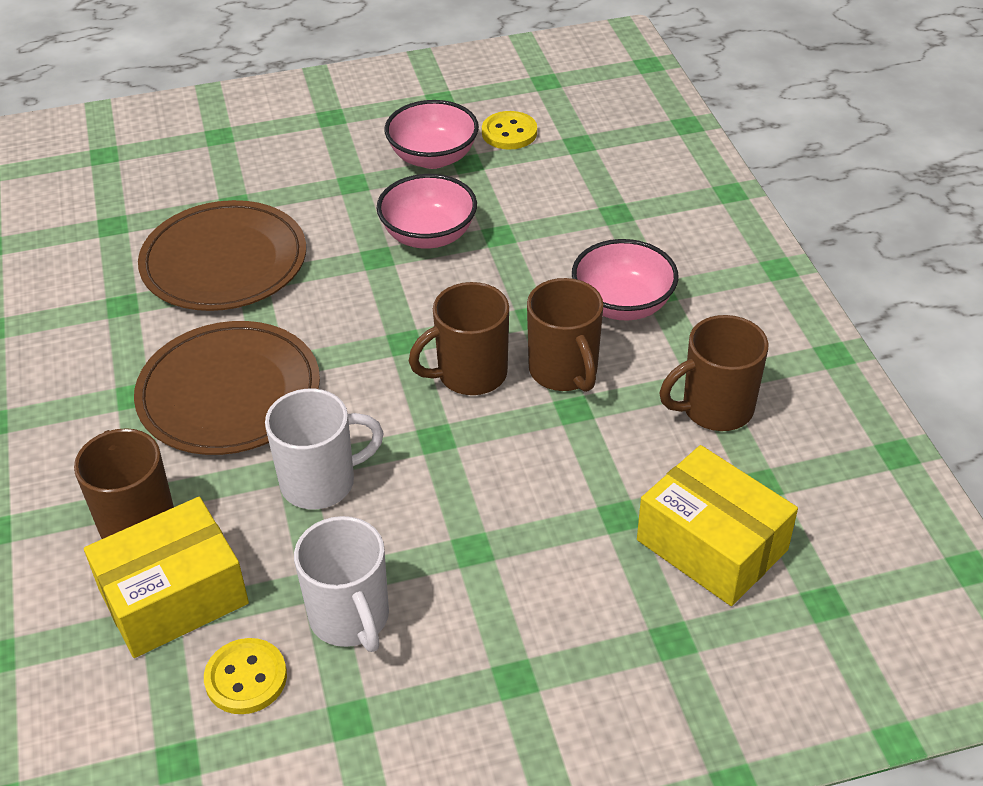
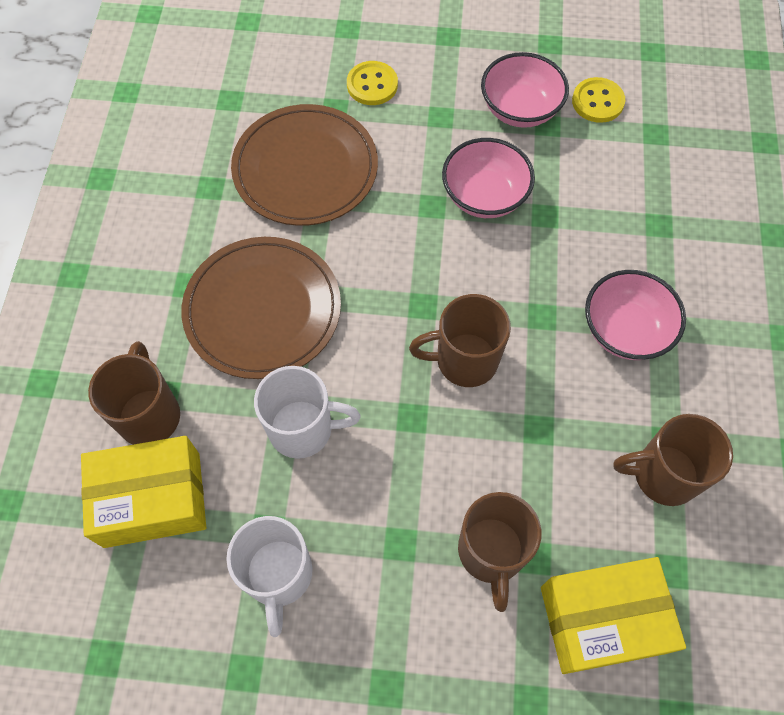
camera: 20 degrees right, 20 degrees up
(246, 678) = (179, 601): yellow button -> yellow button (372, 85)
(564, 371) = (546, 386): brown mug -> brown mug (491, 552)
(711, 545) = (602, 619): yellow box -> yellow box turned 75 degrees counterclockwise

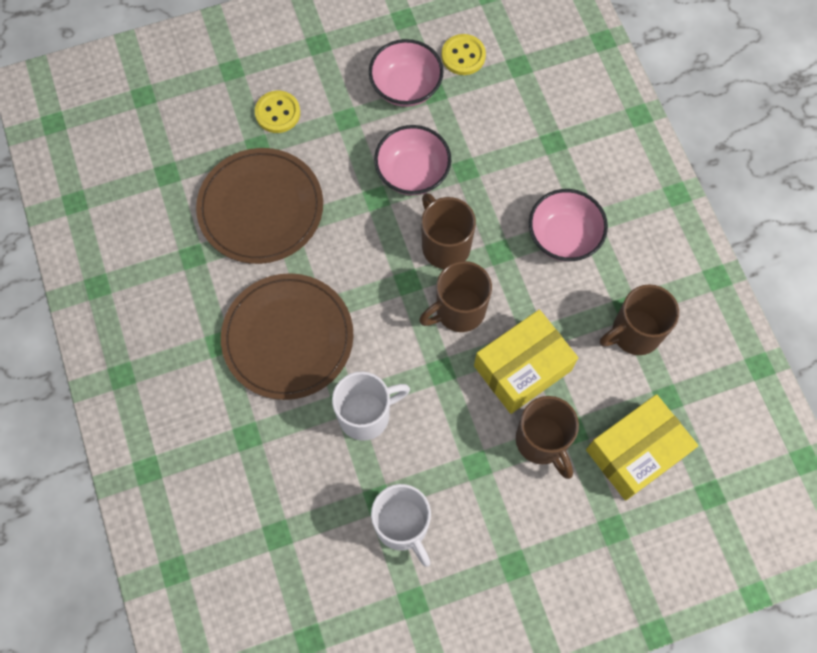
camera: 25 degrees left, 5 degrees up
(149, 414) = (245, 456): brown mug -> brown mug (445, 246)
(152, 499) = (282, 516): yellow box -> yellow box (522, 368)

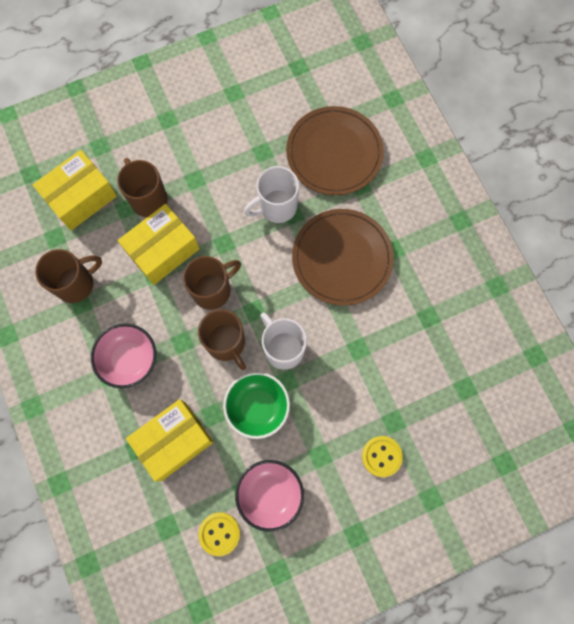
camera: 175 degrees right, 5 degrees up
(261, 208) = (381, 363): brown plate -> brown plate (334, 153)
(402, 526) = (244, 136): white mug -> white mug (283, 348)
(412, 173) = (257, 407): pink bowl -> green bowl
(511, 146) = (174, 441): none -> yellow box

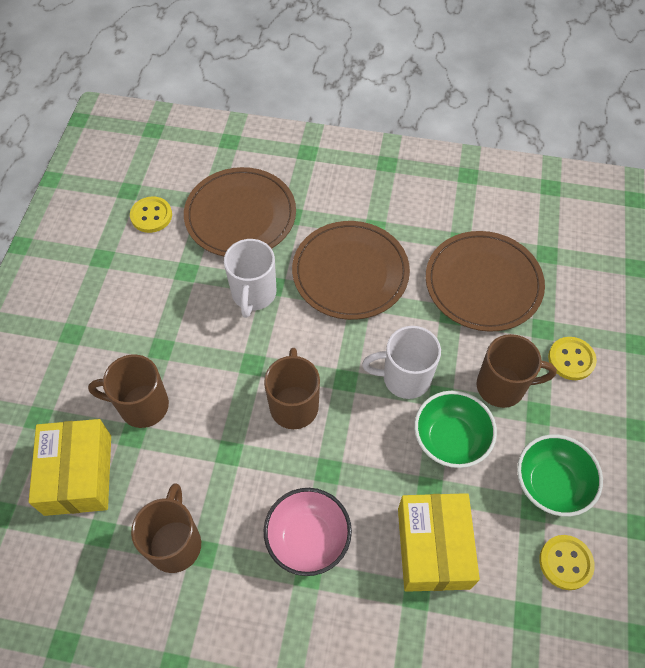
camera: 55 degrees left, 15 degrees down
(162, 250) = (211, 427): yellow box -> none
(226, 343) = (361, 427): brown mug -> brown mug (502, 386)
(270, 494) = (551, 484): pink bowl -> green bowl
(289, 97) = (151, 216): none -> yellow button
(402, 356) = (483, 283): none -> brown plate

